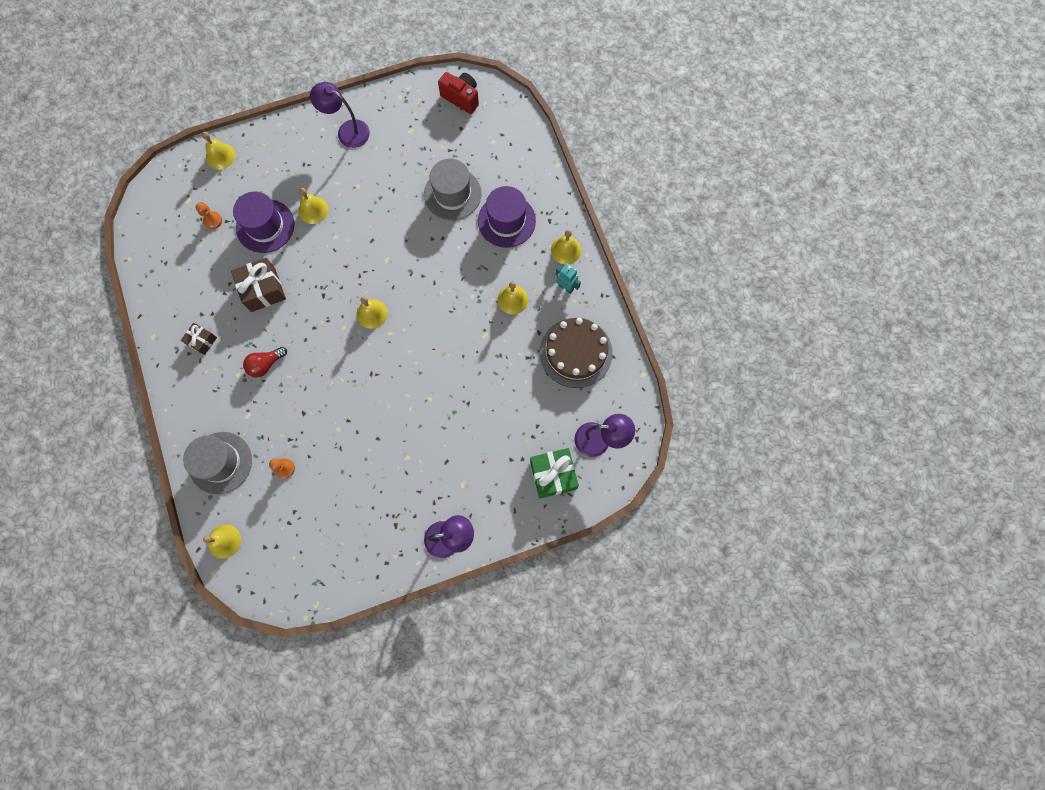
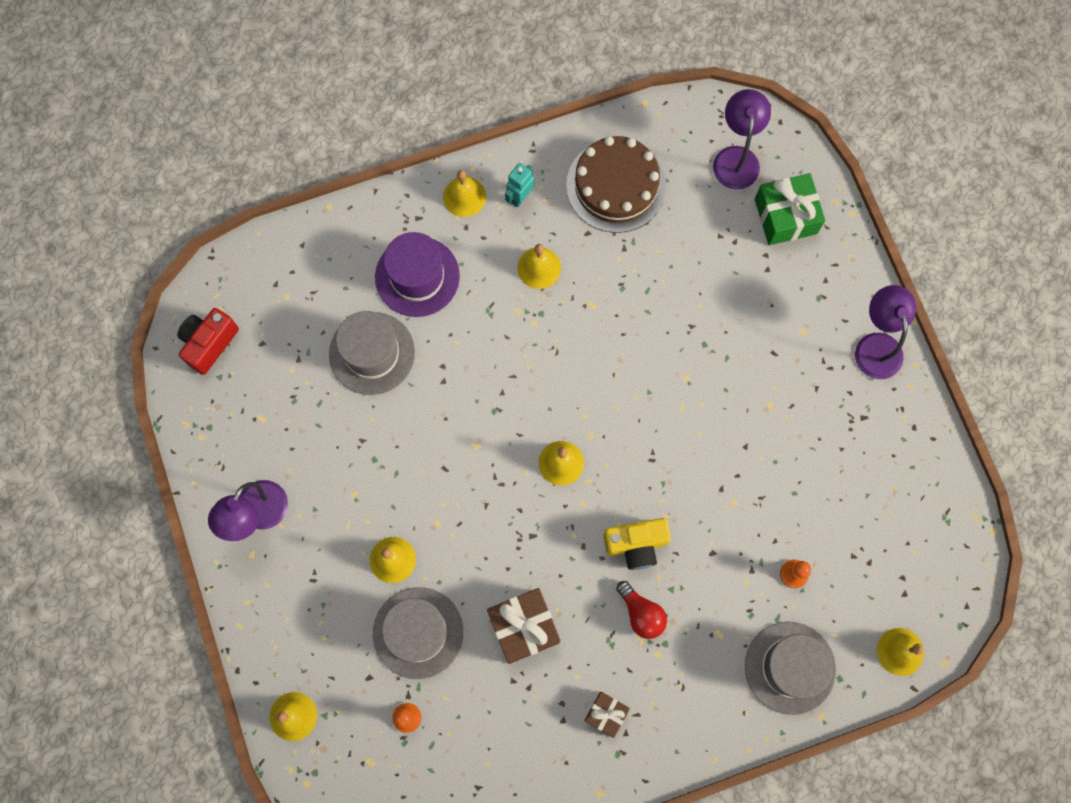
camera: 90 degrees left, 0 degrees up
(265, 226) = (418, 632): purple hat -> grey hat
(312, 362) = (636, 545): none -> yellow camera

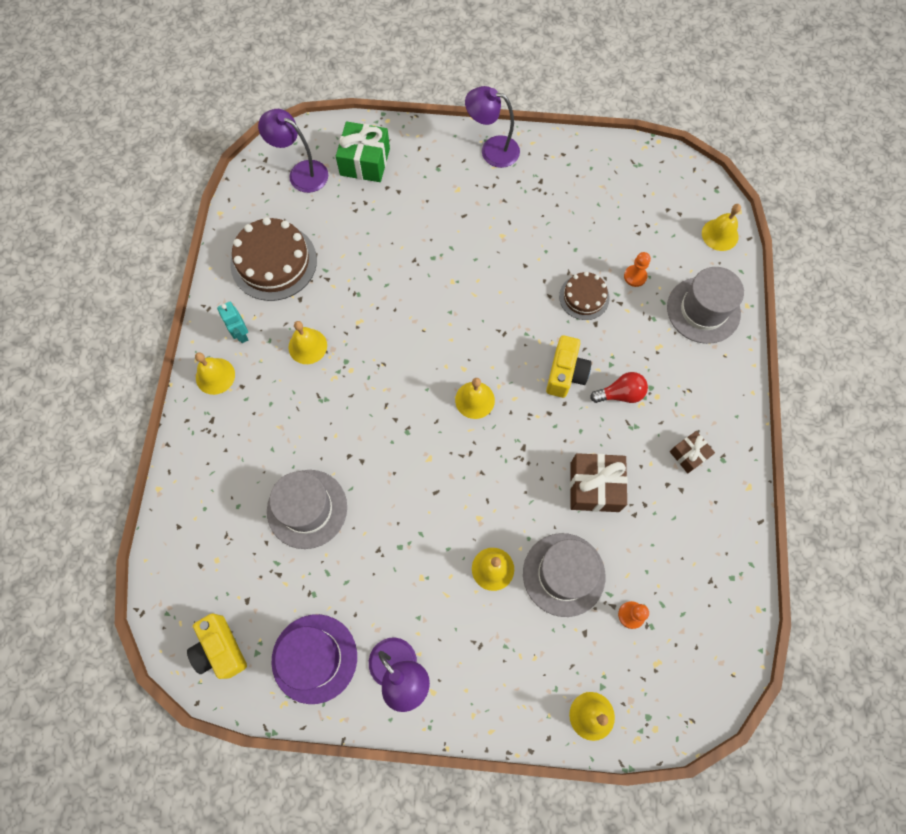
camera: 65 degrees left, 5 degrees down
(209, 343) = (221, 649): red camera -> yellow camera
(417, 276) = (261, 442): purple hat -> purple hat (314, 658)
(738, 527) = (584, 297): none -> brown cake

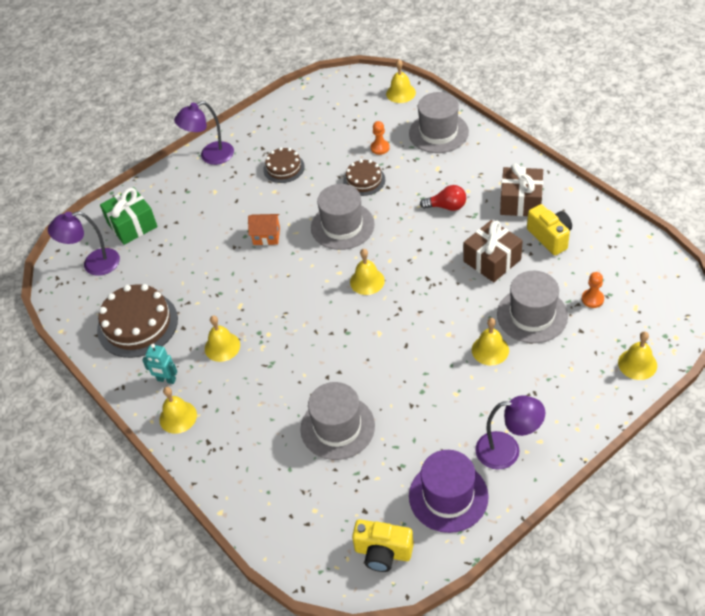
camera: 40 degrees left, 20 degrees down
(448, 275) = (266, 236): none -> orange house
(516, 325) = (342, 226): none -> grey hat
(535, 219) = (284, 168): none -> brown cake
(565, 374) = (403, 224): yellow camera -> yellow camera (550, 237)
(620, 394) = (446, 206): red light bulb -> red light bulb turned 60 degrees clockwise
(688, 454) = (521, 201): brown gift -> brown gift, size x1.72

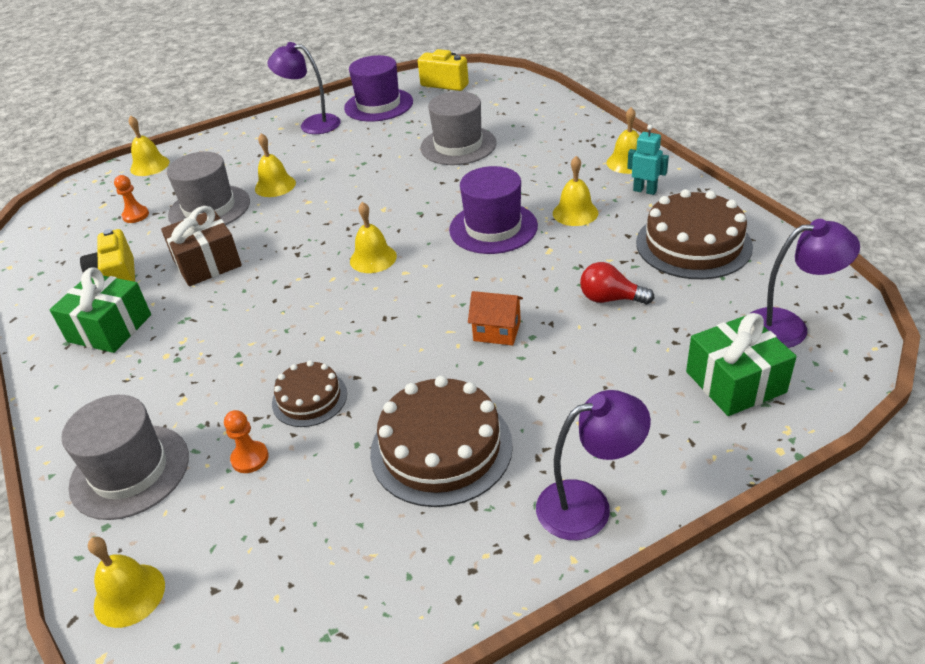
camera: 170 degrees left, 10 degrees down
(284, 168) = (441, 448): brown cake -> brown cake, size x1.74
(284, 322) = (493, 228): none -> purple hat
(342, 226) = (376, 330): grey hat -> none
(446, 206) = (212, 336): red light bulb -> red light bulb (610, 299)
(521, 201) = (110, 328): brown gift -> green gift

